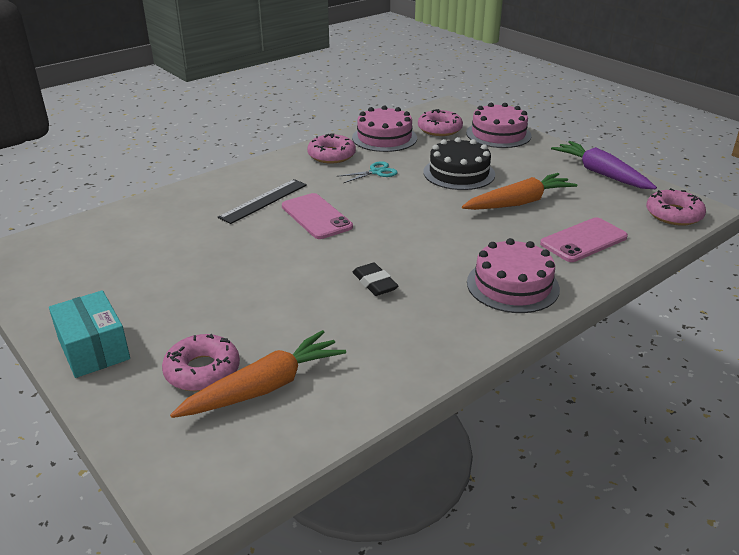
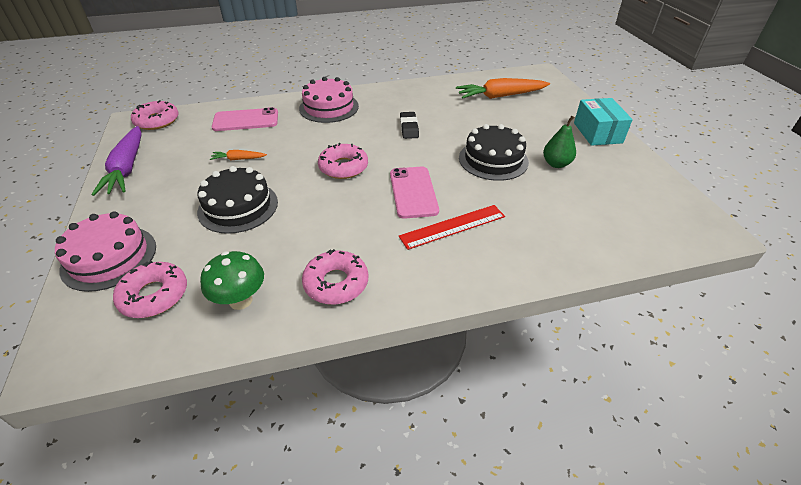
camera: 155 degrees left, 10 degrees up
(163, 283) = (556, 164): none -> green pear
(202, 371) = (531, 109): pink donut -> pink donut (343, 167)
(244, 269) = (493, 159): none -> black cake
(264, 201) = (452, 226): black ruler -> red ruler
(376, 172) = (313, 234): turquoise scissors -> none
(384, 138) = (240, 300): pink cake -> green mushroom
(519, 203) = (238, 159): orange carrot -> orange carrot, size x0.48

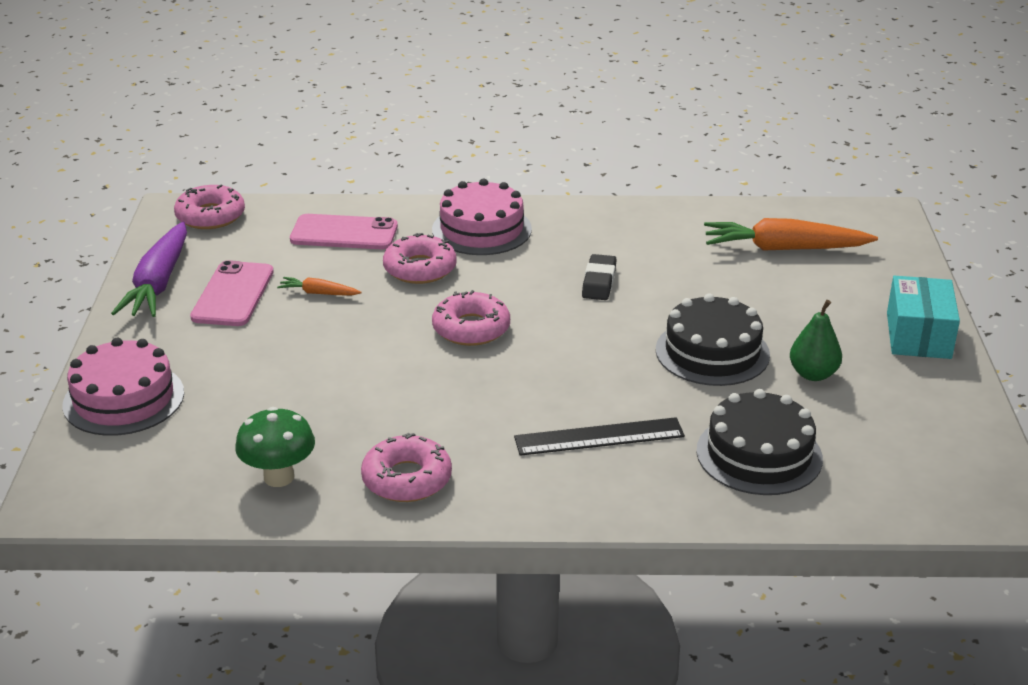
camera: 15 degrees right, 10 degrees down
(154, 295) = (174, 452): pink donut -> pink donut (420, 268)
(238, 206) = (302, 361): black cake -> black cake (759, 454)
(413, 192) = (562, 381): pink phone -> pink phone (233, 294)
(452, 226) = (599, 436): red ruler -> black ruler

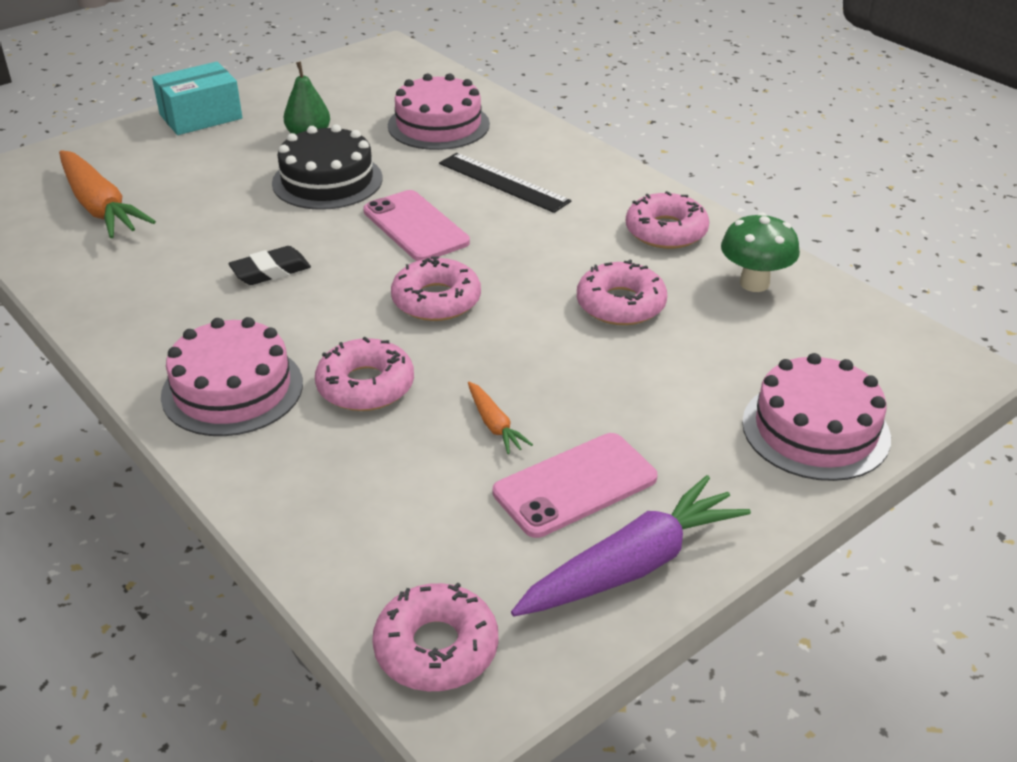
camera: 130 degrees left, 5 degrees up
(344, 233) = (349, 488): pink phone -> pink phone (415, 227)
(352, 399) = (620, 304): none -> pink donut
(759, 454) = (438, 125): black cake -> pink cake

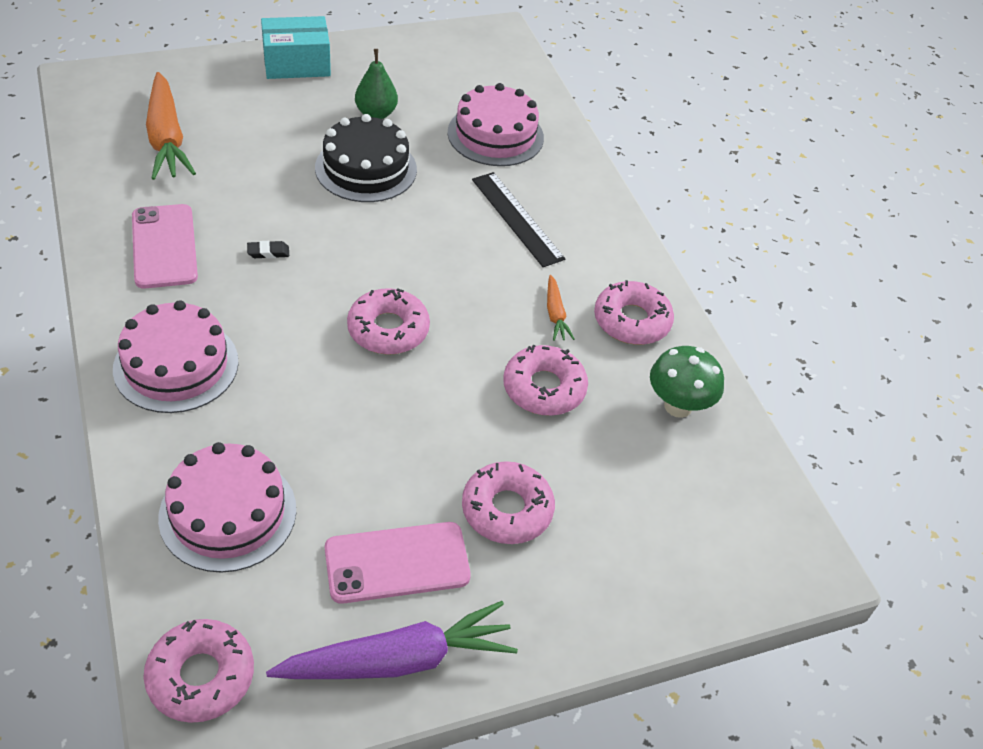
camera: 15 degrees right, 10 degrees up
(270, 271) = (268, 252): black eraser -> black eraser, size x0.60
(365, 386) = (282, 399): pink donut -> pink donut (507, 510)
(415, 227) = (413, 244): pink phone -> pink phone (164, 246)
(494, 425) = (365, 477): orange carrot -> orange carrot (555, 314)
(815, 430) = (637, 583): pink cake -> pink cake (228, 513)

